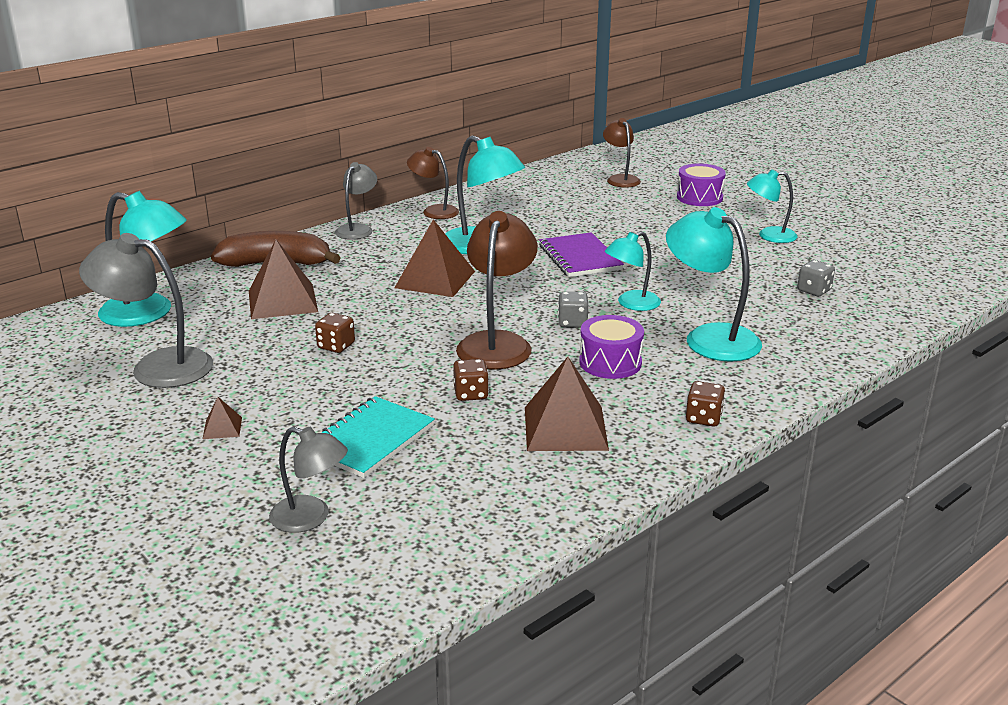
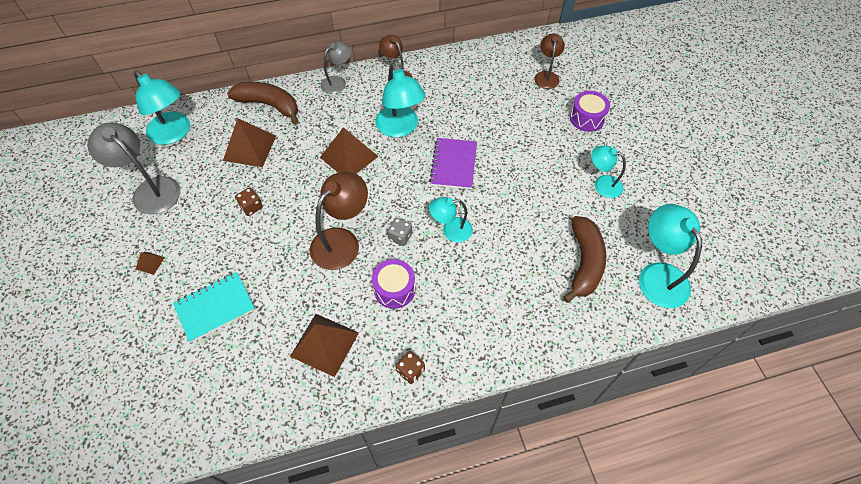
camera: 25 degrees right, 30 degrees up
(310, 518) = (146, 364): grey lamp -> none
(471, 394) = (294, 287): brown dice -> none
(709, 338) = (474, 288): turquoise lamp -> turquoise lamp (658, 275)
(814, 290) = (584, 263): grey dice -> brown banana

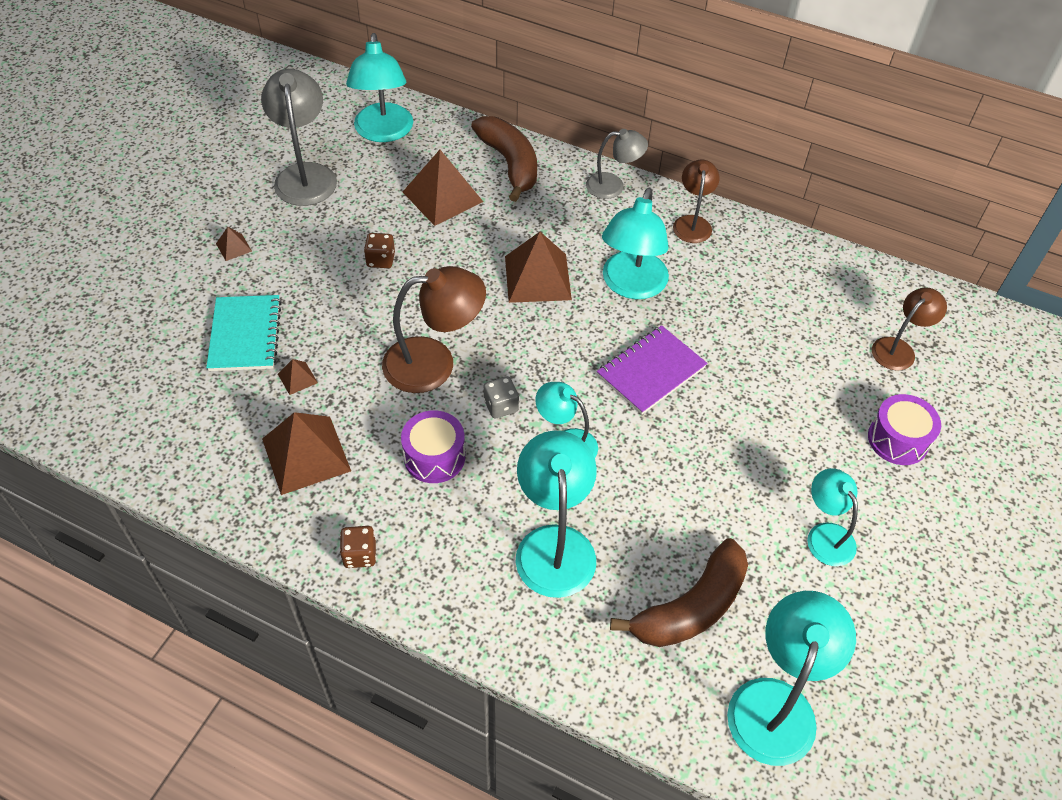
camera: 40 degrees right, 5 degrees down
(215, 307) = (245, 335): turquoise notebook -> turquoise notebook turned 75 degrees clockwise
(274, 307) = (297, 378): none -> brown pyramid
(497, 284) = (554, 544): none -> turquoise lamp

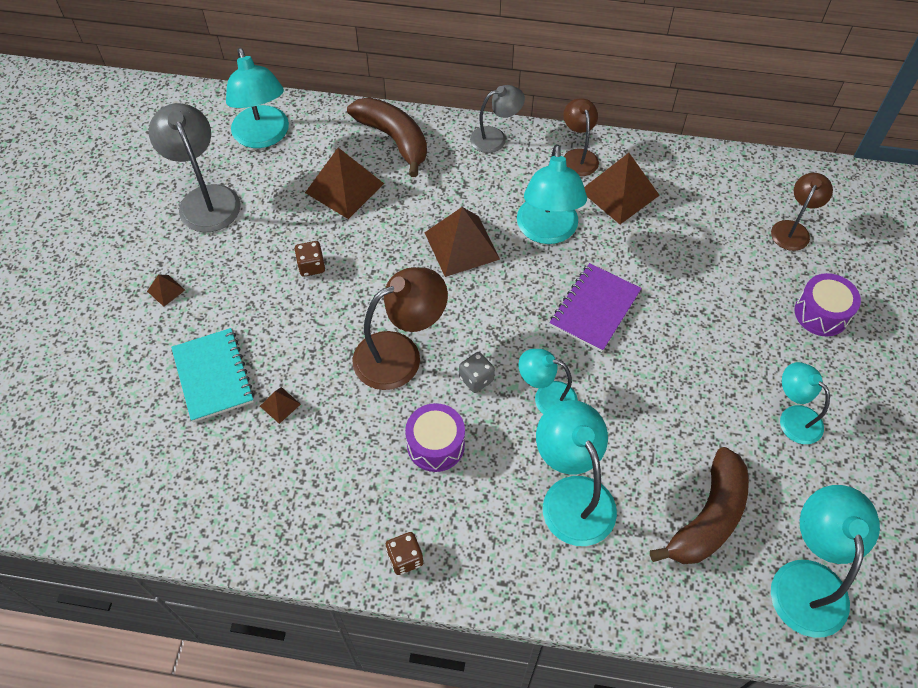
camera: 15 degrees left, 5 degrees up
(306, 455) = (318, 477): brown pyramid -> brown pyramid (619, 193)

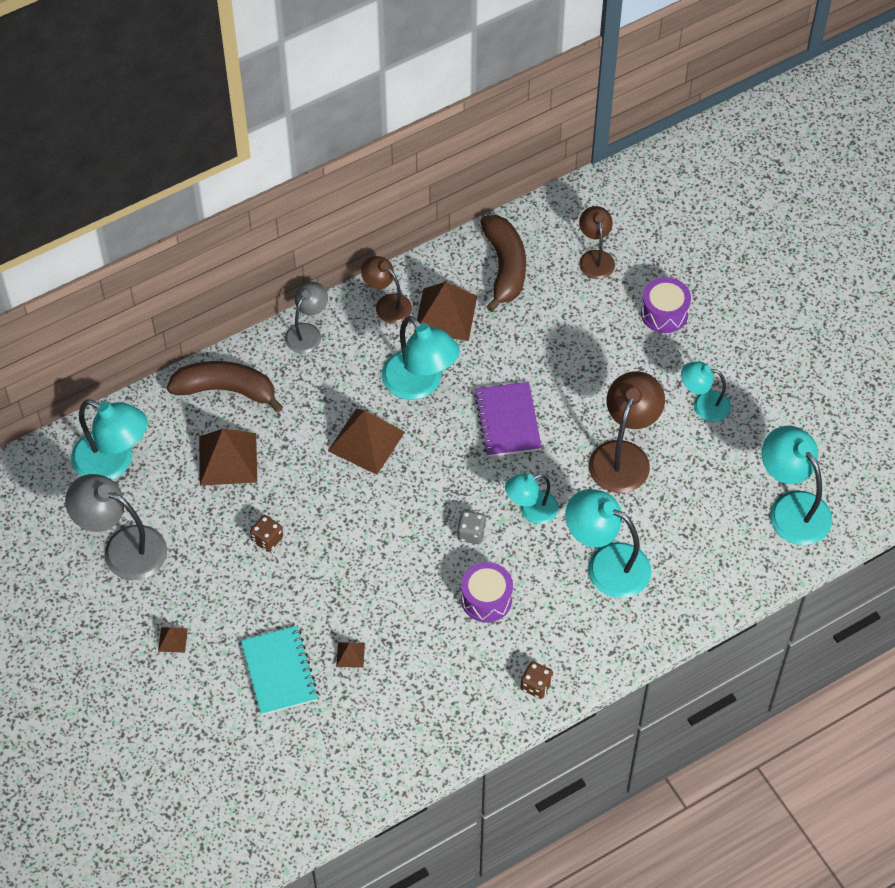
camera: 40 degrees left, 0 degrees up
(213, 376) = (280, 672): turquoise notebook -> turquoise notebook turned 45 degrees clockwise
(400, 354) = (400, 555): brown lamp -> brown lamp (623, 455)
(708, 517) = (703, 513): brown banana -> brown banana (505, 267)

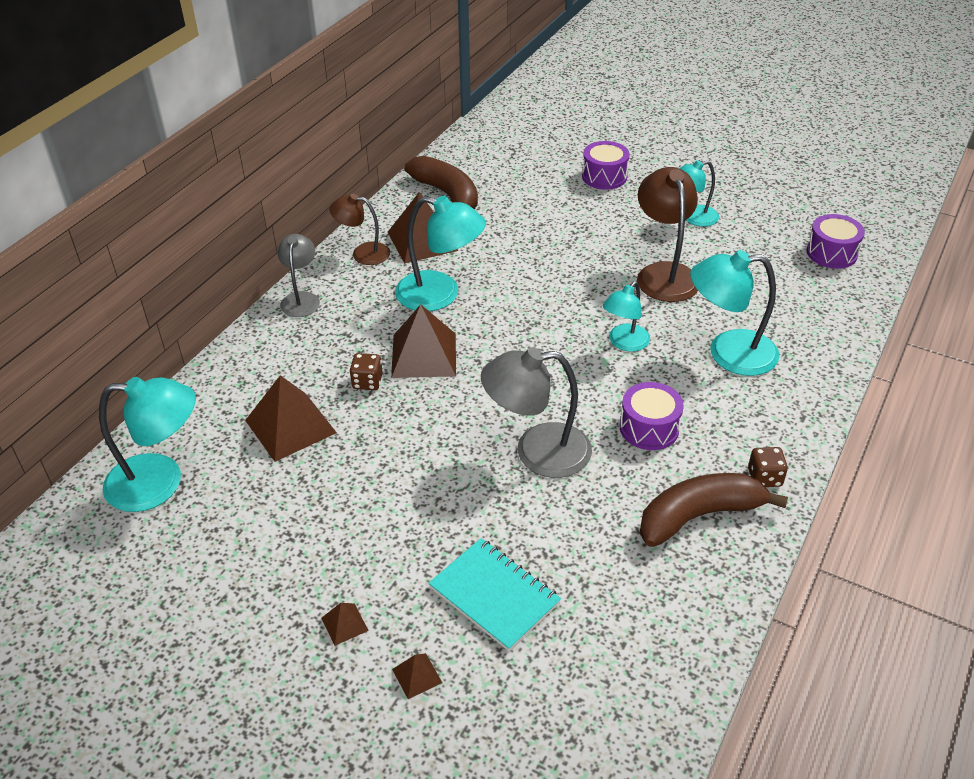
camera: 30 degrees left, 15 degrees down
(123, 547) = (221, 558): grey lamp -> grey lamp (537, 452)
(226, 390) = (248, 371): brown banana -> brown banana (698, 516)
(267, 539) = (385, 477): brown dice -> brown dice (367, 382)
(350, 654) = (558, 540): brown pyramid -> brown pyramid (417, 676)
(471, 533) = (586, 383): grey dice -> none
(507, 421) = (542, 290): purple notebook -> none
(595, 258) = (517, 165): brown lamp -> none
(791, 508) = (831, 253): turquoise lamp -> purple drum

